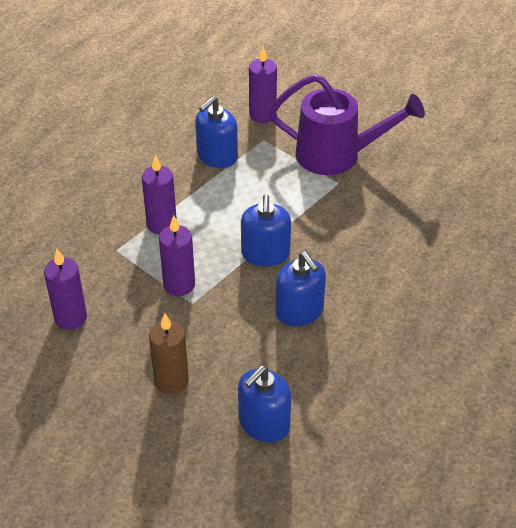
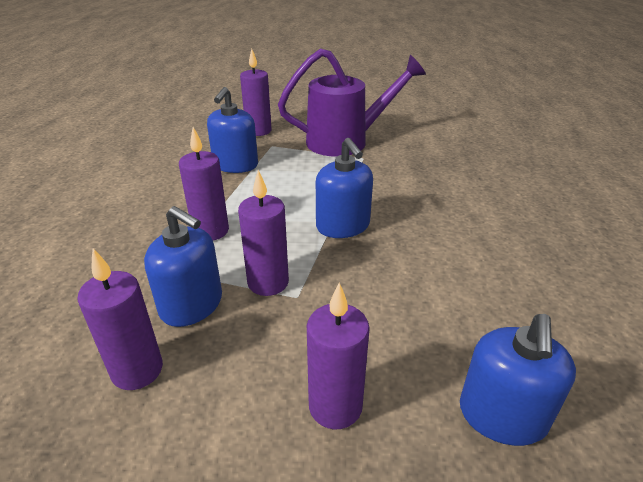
camera: 25 degrees left, 10 degrees down
(171, 381) = (335, 406): brown candle -> purple candle
(299, 311) = (423, 266): blue soap dispenser -> blue soap dispenser (192, 305)

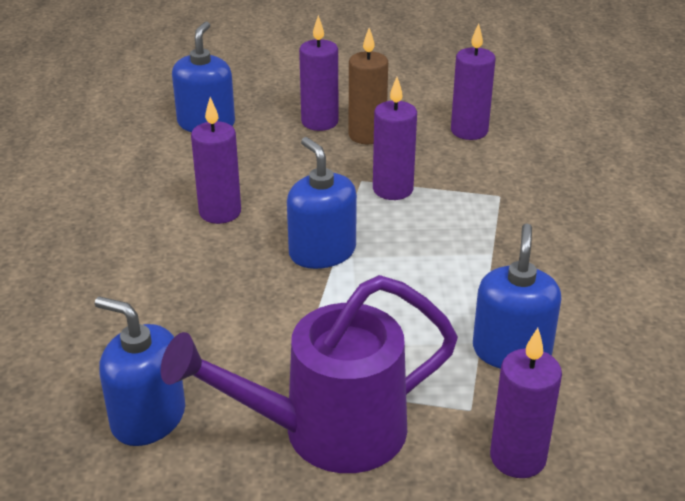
camera: 175 degrees right, 0 degrees up
(192, 305) = (455, 169): blue soap dispenser -> blue soap dispenser (148, 418)
(211, 231) = (481, 237): purple candle -> purple candle (220, 212)
(274, 371) = (367, 135): none -> brown candle

